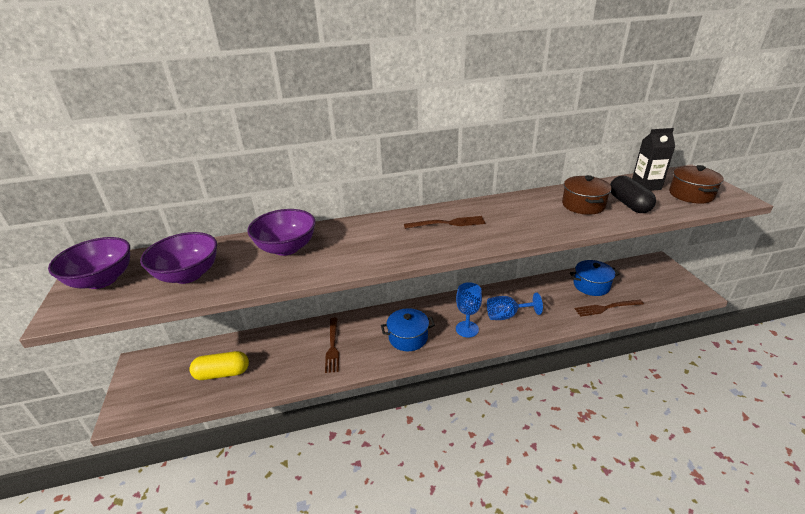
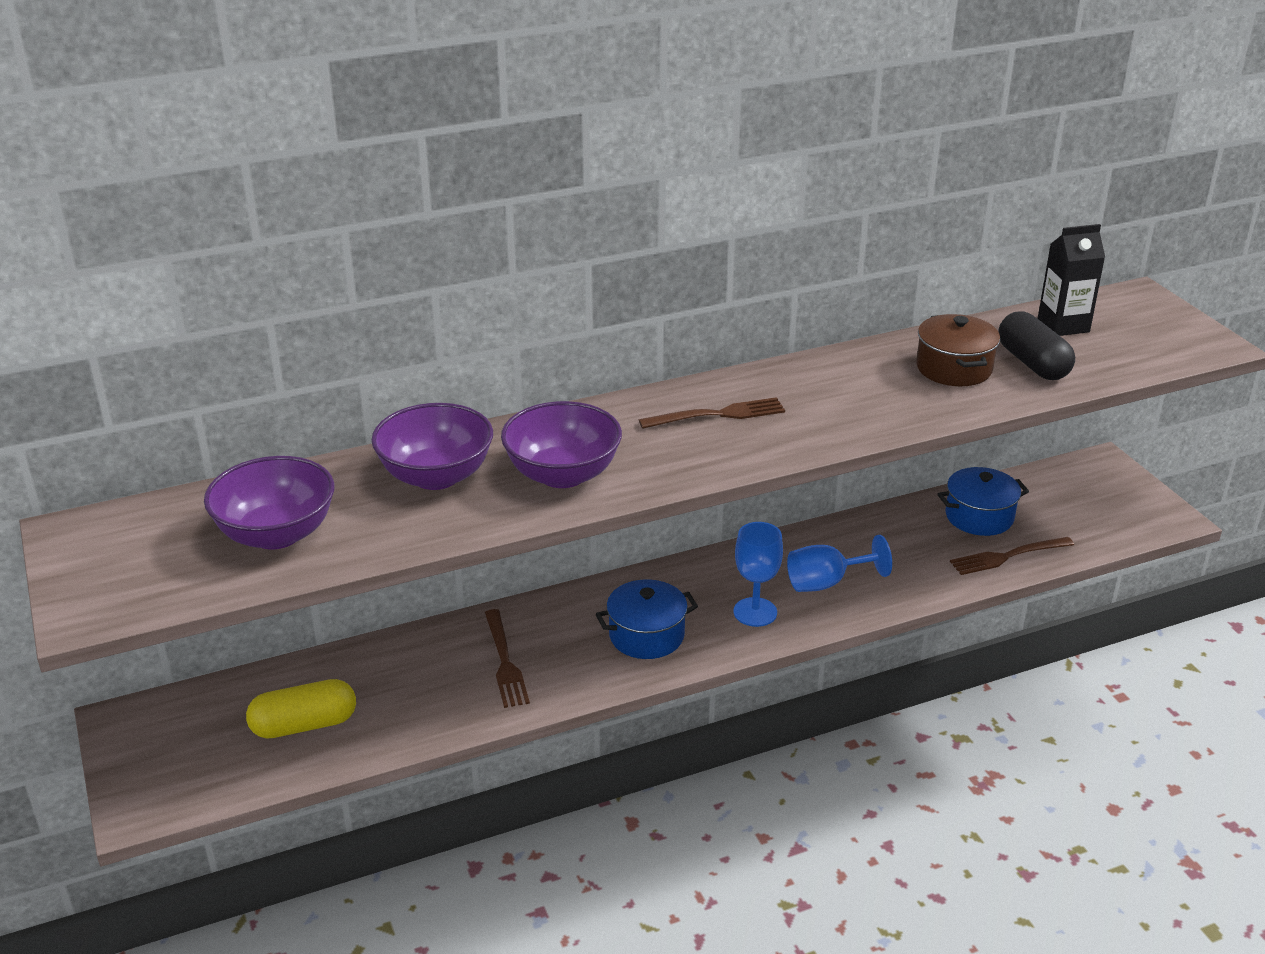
camera: 10 degrees left, 0 degrees up
(102, 280) = (117, 553): purple bowl -> purple bowl (562, 474)
(691, 194) = (1139, 340): brown pot -> none

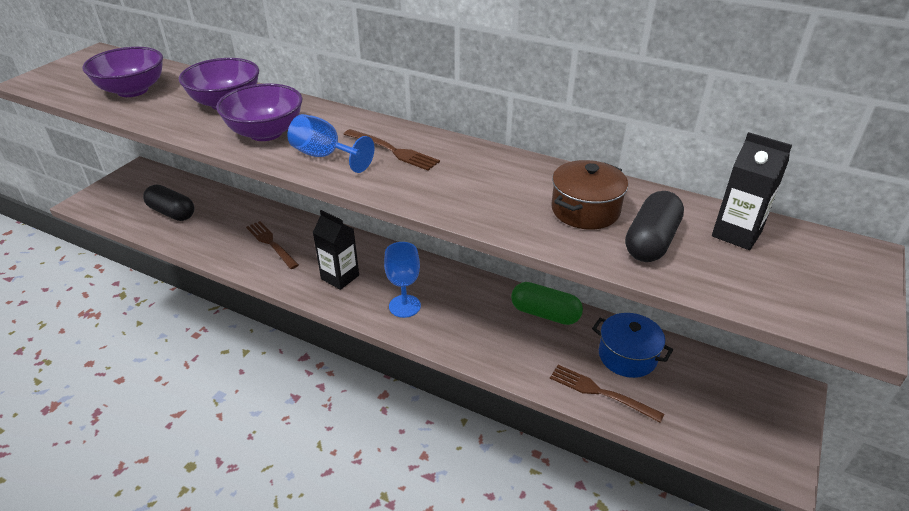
camera: 50 degrees right, 5 degrees up
(304, 725) = (172, 212): yellow capsule -> black capsule
(505, 662) = (271, 243): brown fork -> brown fork turned 105 degrees clockwise
(646, 635) = (340, 277): blue pot -> black carton
(826, 583) = (466, 321): blue goblet -> blue goblet (325, 156)
(872, 530) = (545, 314): none -> green capsule

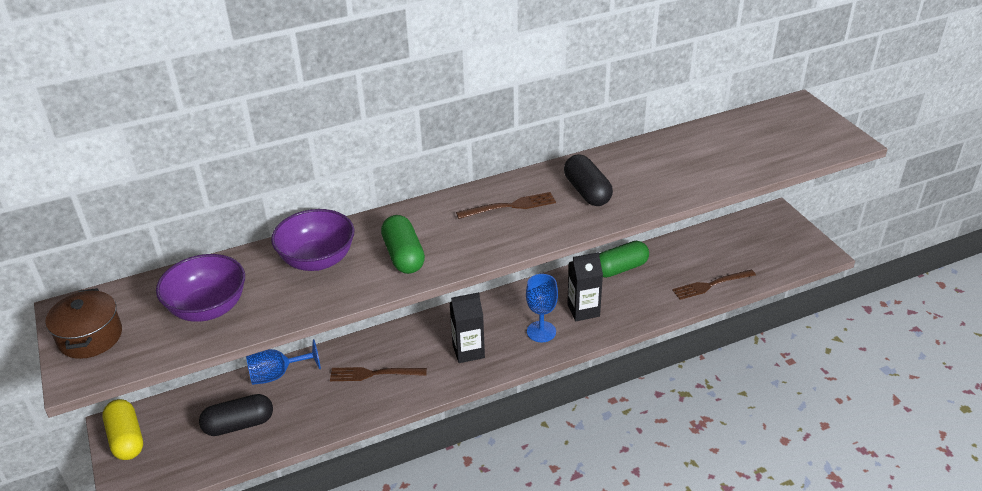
camera: 50 degrees left, 0 degrees up
(129, 179) = (126, 439): none -> yellow capsule
(266, 133) = (403, 256): purple bowl -> green capsule
(325, 156) = (479, 240): blue goblet -> blue goblet (277, 375)
(585, 210) = (671, 165): brown pot -> brown pot (90, 337)
(627, 356) = (692, 256): blue pot -> none
(651, 241) = (725, 159): black capsule -> black capsule (587, 192)
(736, 234) = (746, 129): black carton -> black carton (583, 310)

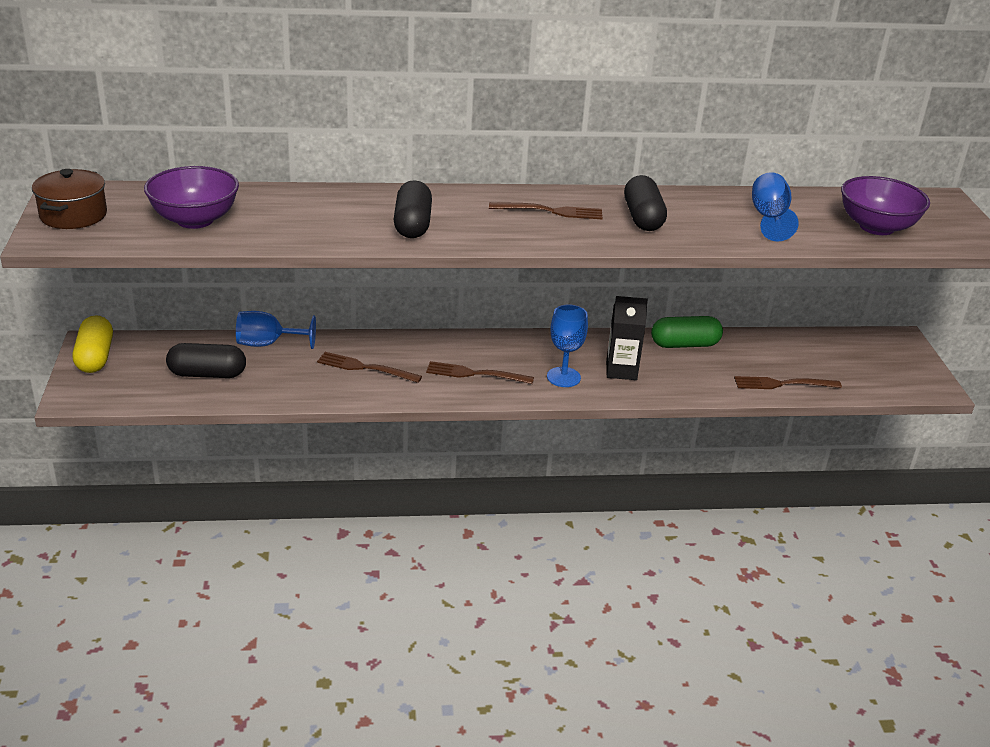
camera: 15 degrees right, 5 degrees down
(317, 260) = (324, 208): purple bowl -> purple bowl (876, 227)
(403, 256) = (412, 225): green capsule -> black capsule
(468, 351) = (475, 374): black carton -> brown fork
(683, 163) = (769, 218): none -> blue goblet

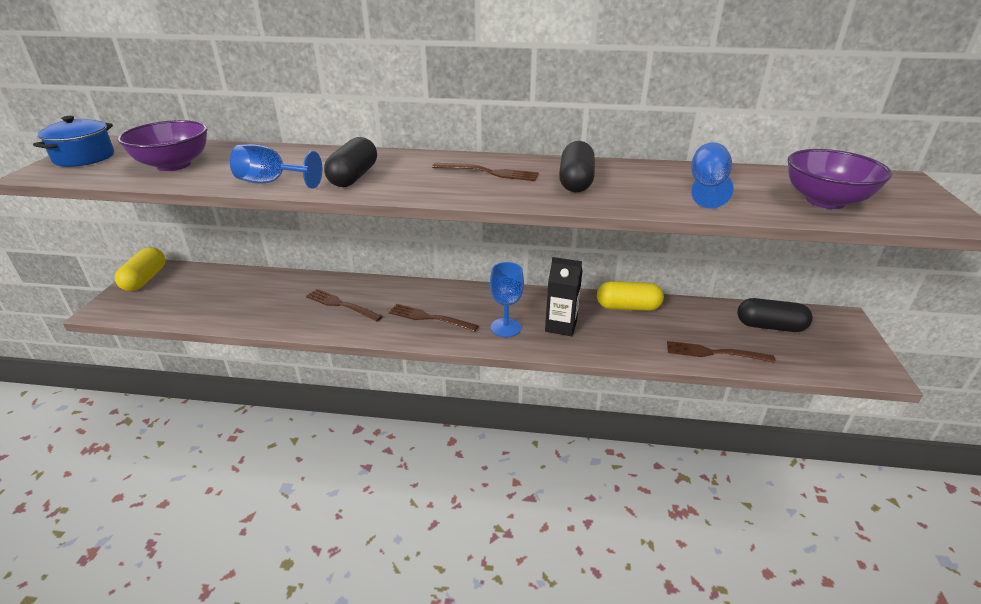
camera: 15 degrees right, 0 degrees up
(73, 215) = (84, 157): brown pot -> blue pot
(207, 374) = (215, 299): black capsule -> black capsule (770, 326)
(268, 344) = (278, 279): blue goblet -> blue goblet (271, 182)
(684, 344) = (628, 307): green capsule -> yellow capsule

